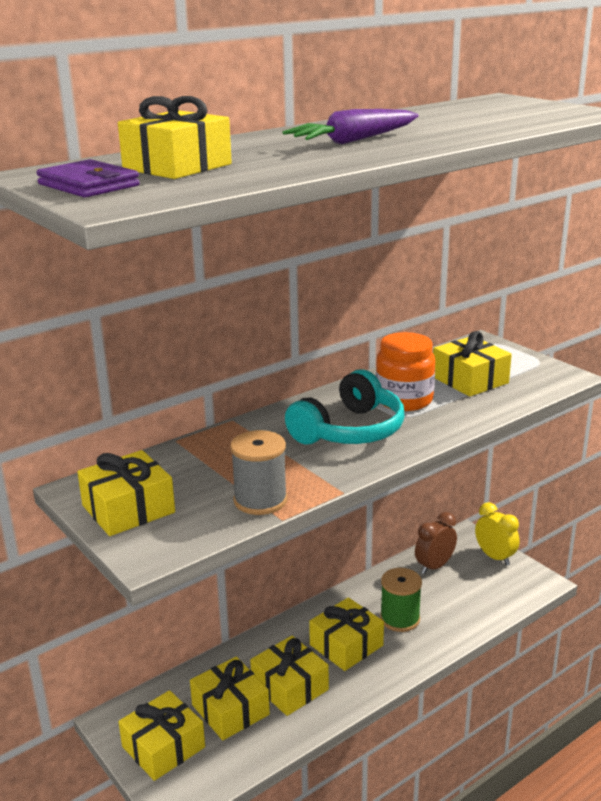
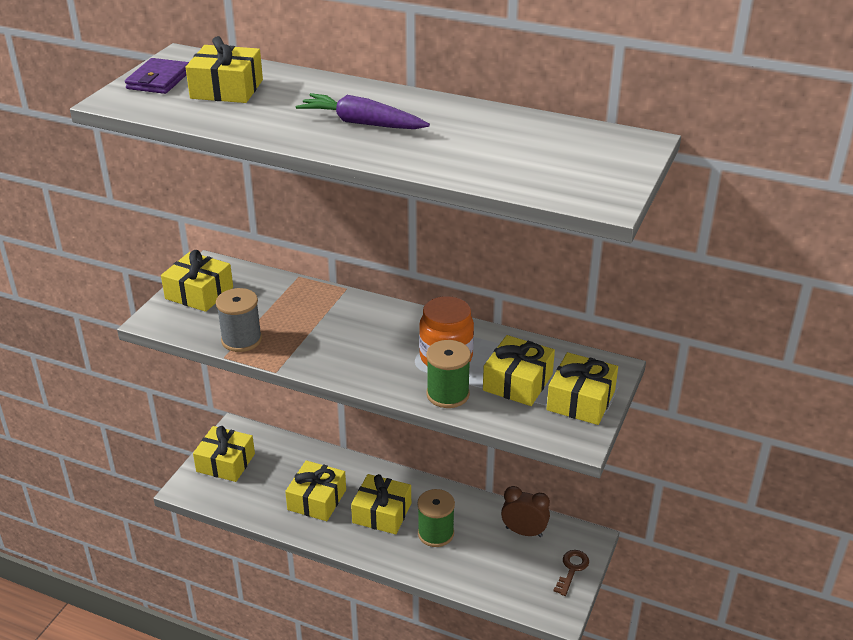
camera: 60 degrees right, 10 degrees up
(230, 710) = (276, 479): yellow gift -> yellow gift (581, 400)
(349, 430) = (370, 346): turquoise headphones -> none
(462, 412) = (447, 394): none -> green spool
(495, 557) = (572, 569): yellow clock -> brown key

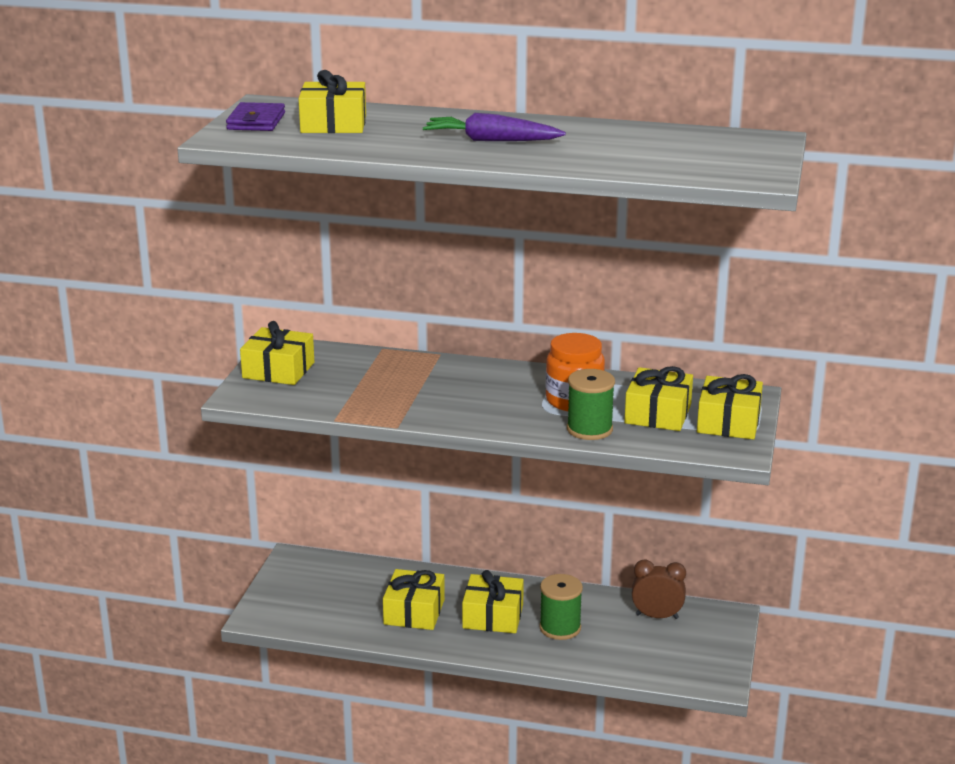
camera: 10 degrees left, 10 degrees down
(225, 463) = (294, 589): yellow gift -> none
(241, 340) = (346, 404): grey spool -> none
(572, 569) = (720, 643): brown key -> none

